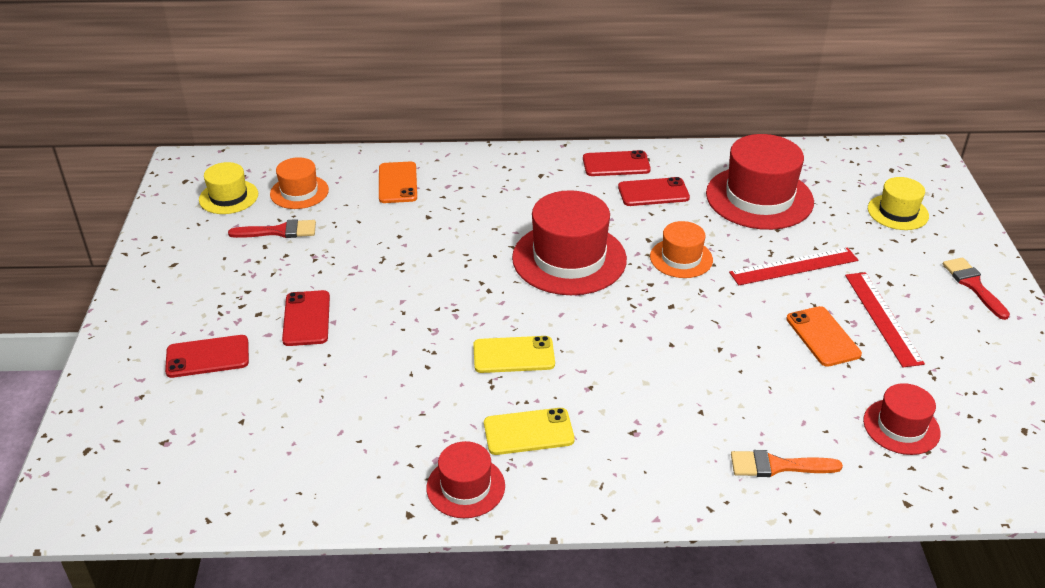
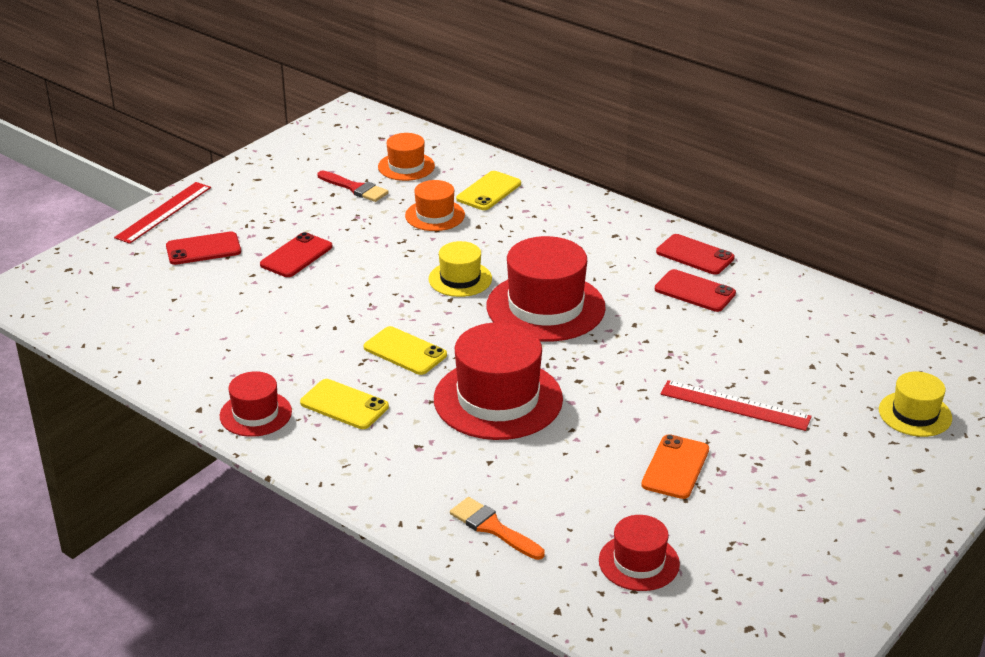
camera: 40 degrees right, 5 degrees down
(207, 357) = (203, 249): red phone -> red phone turned 45 degrees counterclockwise
(228, 197) = (352, 148): yellow hat -> yellow hat (460, 279)
(397, 183) = (489, 191): orange phone -> yellow phone
(681, 258) = (641, 351): orange hat -> orange hat (435, 215)
(759, 198) = (790, 339): red hat -> red hat (498, 399)
(882, 318) = (754, 483): red ruler -> red ruler (163, 212)
(973, 285) = (892, 505): red brush -> none

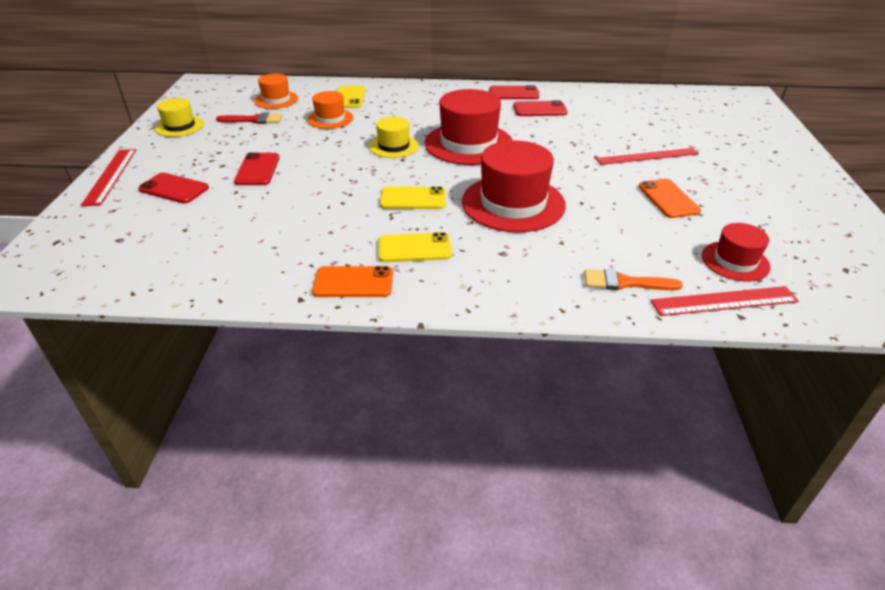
camera: 35 degrees left, 5 degrees up
(203, 249) = (174, 189): red phone -> red phone turned 75 degrees clockwise
(255, 414) = (353, 282): red hat -> orange phone
(563, 590) = (724, 301): none -> red ruler
(915, 414) = (731, 127): yellow hat -> yellow hat (179, 126)

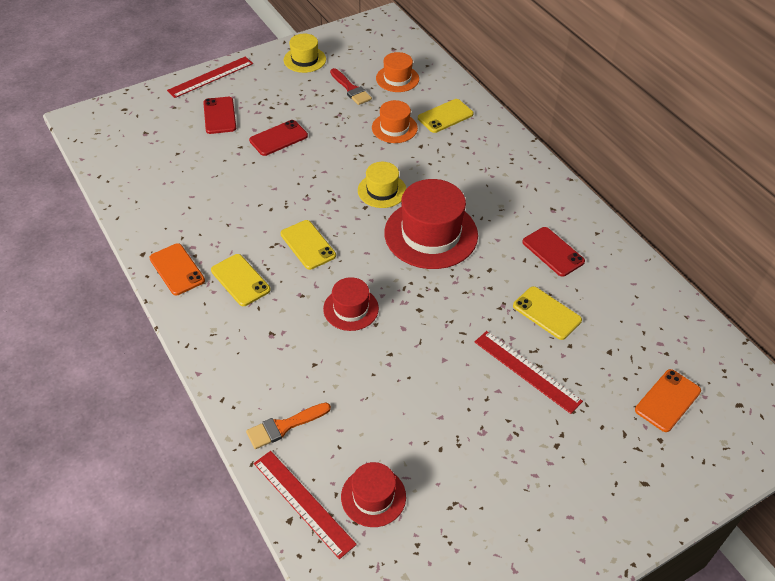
camera: 55 degrees right, 10 degrees up
(513, 93) = (571, 217): red phone -> none
(513, 203) = (351, 309): red hat -> red hat, size x0.55
(596, 130) = (547, 313): none -> yellow phone
(624, 283) = (284, 426): orange brush -> orange brush turned 90 degrees counterclockwise
(668, 199) = (449, 415): orange phone -> orange phone (667, 400)

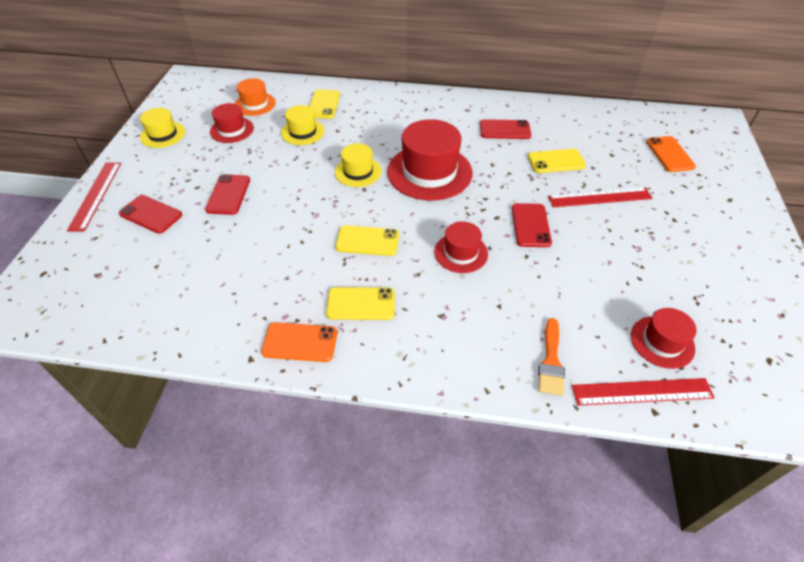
camera: 50 degrees left, 0 degrees up
(351, 89) = (232, 130): red brush -> red hat
(394, 128) = (302, 132): orange hat -> yellow hat
(432, 338) = (530, 225): none -> red phone

